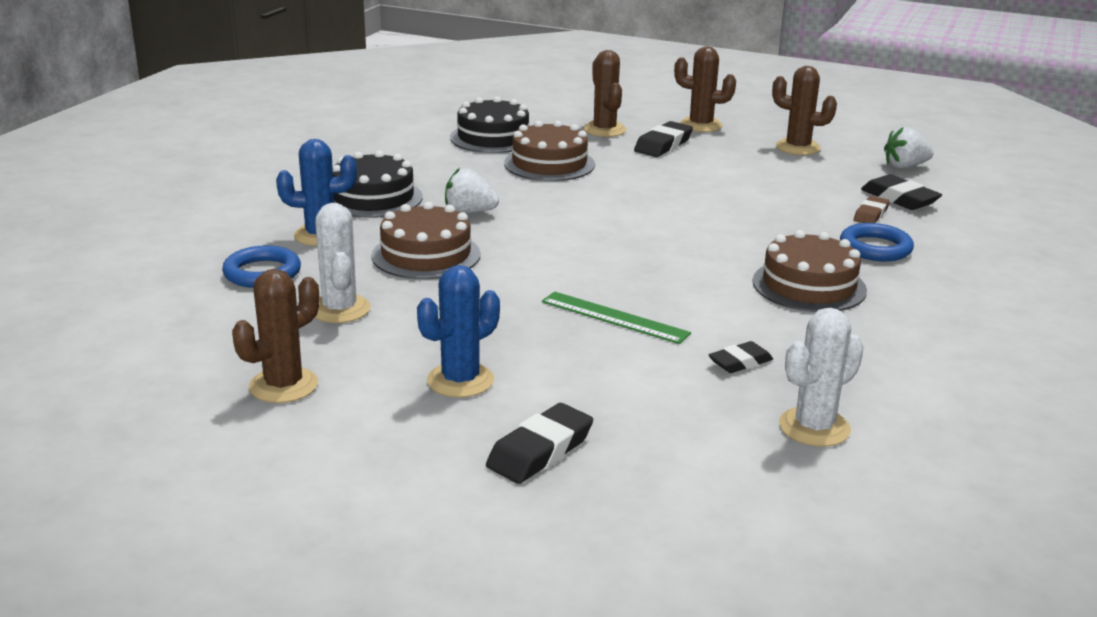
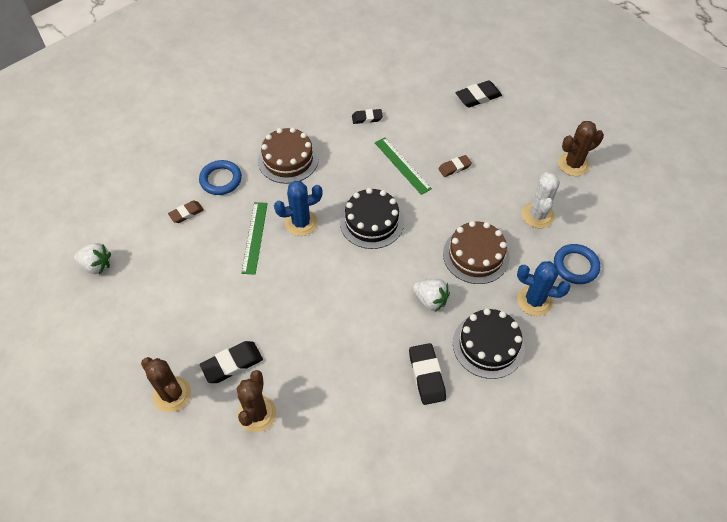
camera: 155 degrees left, 30 degrees up
(460, 380) = (494, 144): blue cactus -> blue cactus (301, 223)
(493, 137) = (358, 431): black cake -> black cake (371, 222)
(518, 333) = (454, 168): none -> brown eraser
(549, 164) = (339, 359): brown cake -> none
(753, 214) = (255, 237): none -> green ruler
(798, 147) = (137, 322): brown cactus -> none
(814, 427) = (367, 77): white cactus -> none
(899, 199) = (149, 225): black eraser -> black eraser (427, 375)

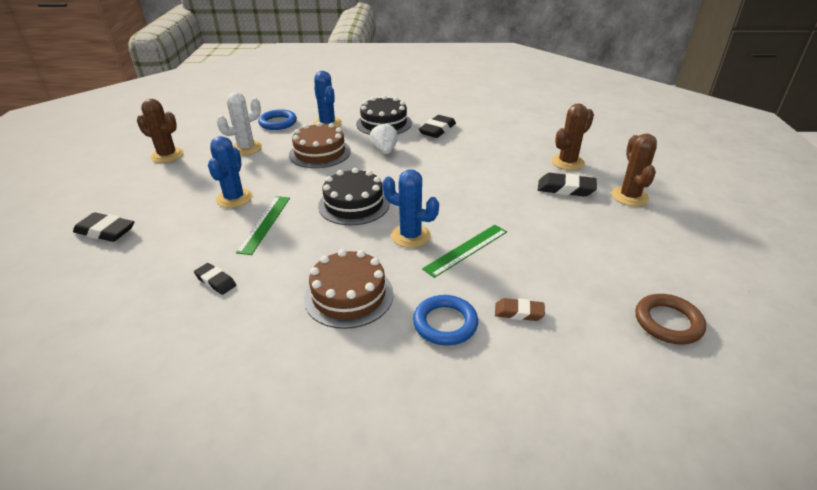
camera: 135 degrees left, 20 degrees down
(96, 265) = (668, 322): white strawberry -> brown ring
(454, 168) = (234, 198): brown eraser -> blue cactus

